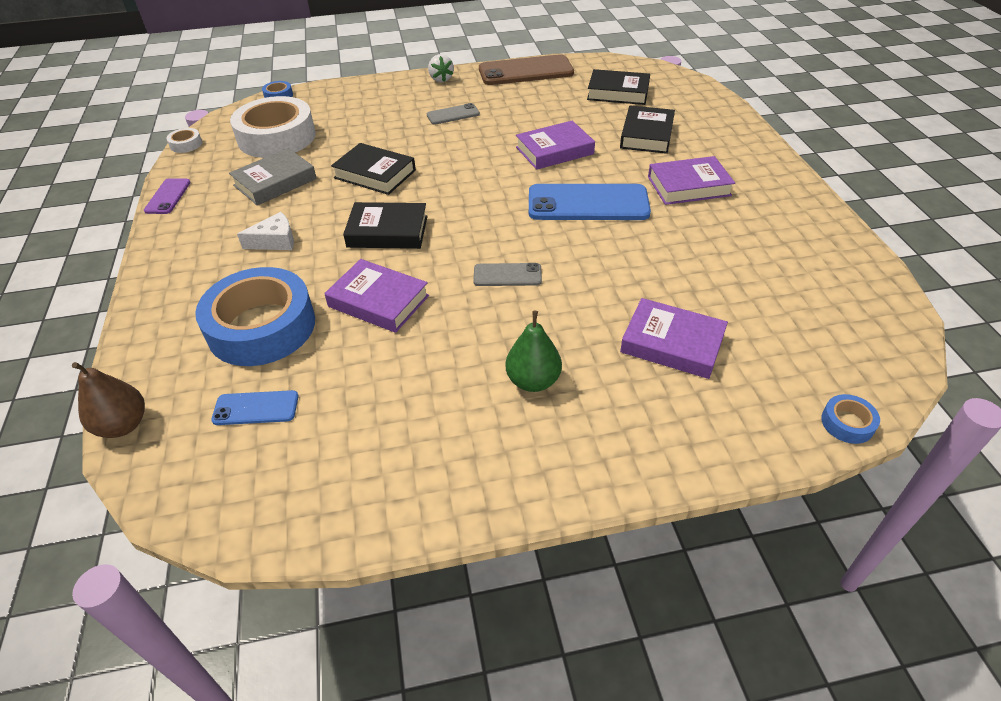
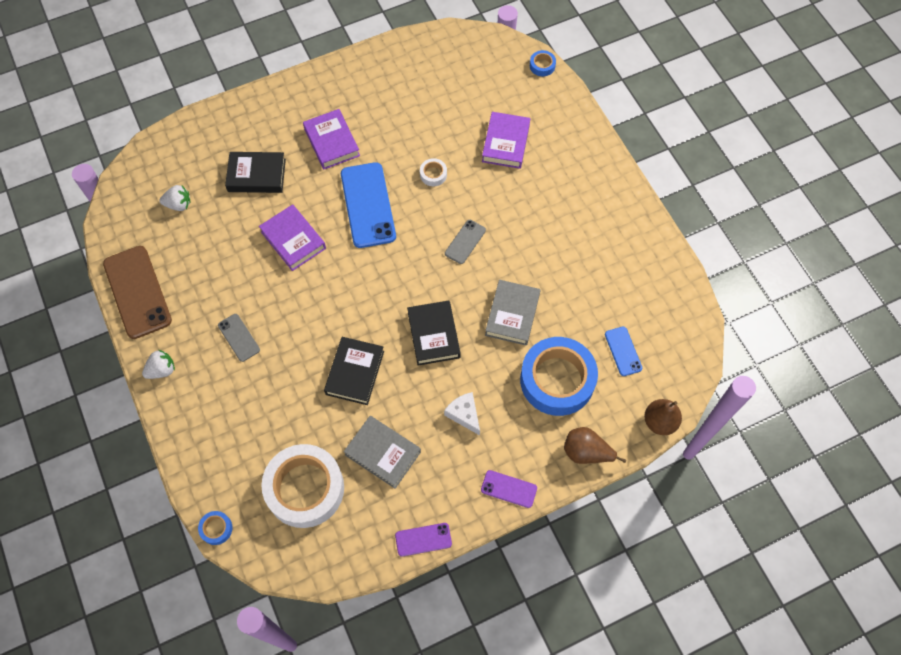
camera: 105 degrees left, 20 degrees up
(148, 335) = (586, 452): none -> brown pear
(164, 261) = (509, 489): none -> purple phone
(186, 144) = (332, 575): white tape -> white tape (433, 174)
(378, 301) = (512, 315): purple book -> grey book
(507, 275) = (465, 242): grey phone -> grey phone turned 45 degrees clockwise
(533, 381) = (556, 209): green pear -> none
(618, 92) = (178, 204): black book -> white strawberry

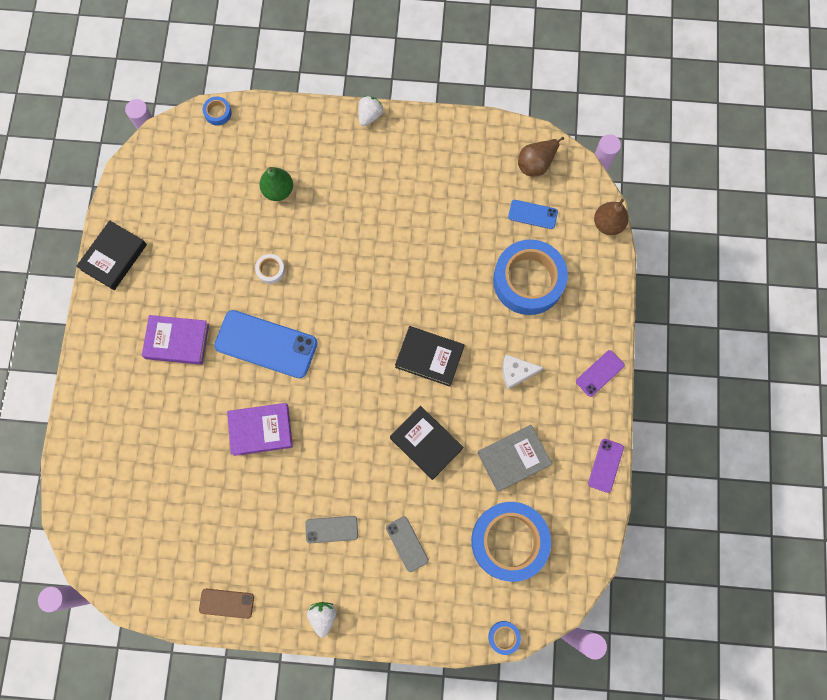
camera: 60 degrees left, 10 degrees up
(137, 292) = (226, 603): brown phone -> brown phone, size x0.51
(178, 204) = (154, 519): white strawberry -> white strawberry (370, 116)
(256, 175) = (169, 429): black book -> black book (114, 257)
(305, 489) = (509, 541): white tape -> blue tape
(465, 242) = (356, 281): grey phone -> grey phone (407, 544)
(505, 143) = (278, 190): purple book -> green pear
(512, 315) = (449, 282): grey book -> none
(586, 452) = (602, 295): brown pear -> brown pear (536, 163)

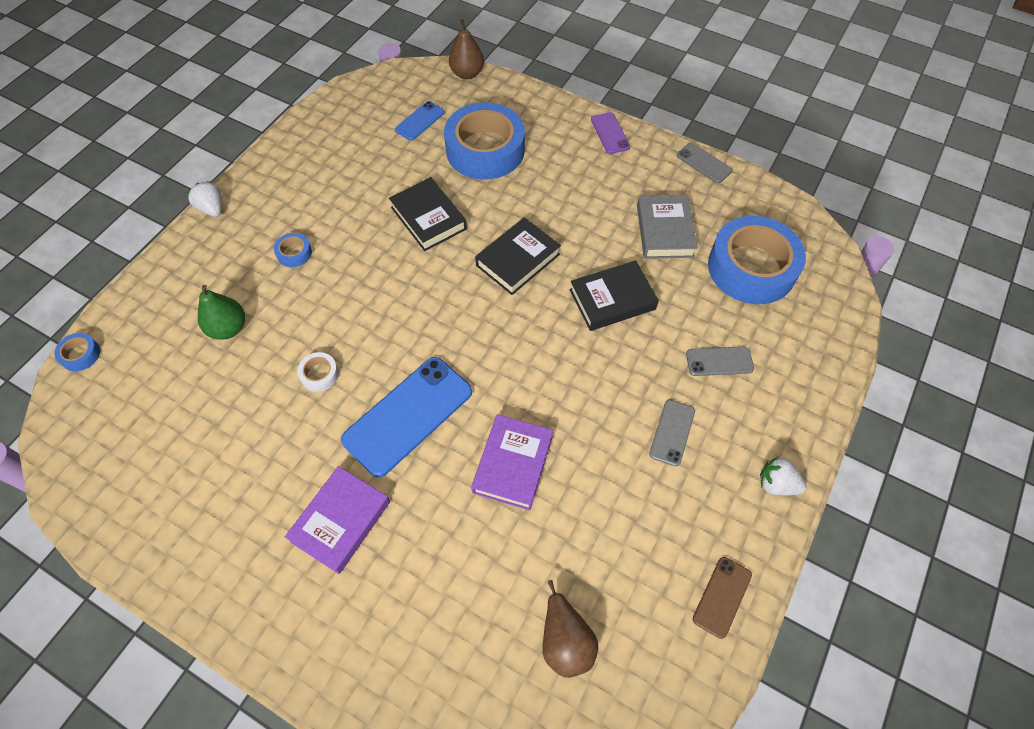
camera: 65 degrees left, 15 degrees down
(114, 257) = (170, 560): black book -> black book (428, 218)
(504, 637) = (854, 311): blue tape -> blue tape (294, 253)
(516, 372) = (575, 194): white cheese -> none
(536, 163) = (370, 99): brown pear -> brown pear (565, 640)
(605, 465) = (704, 163): purple phone -> grey phone

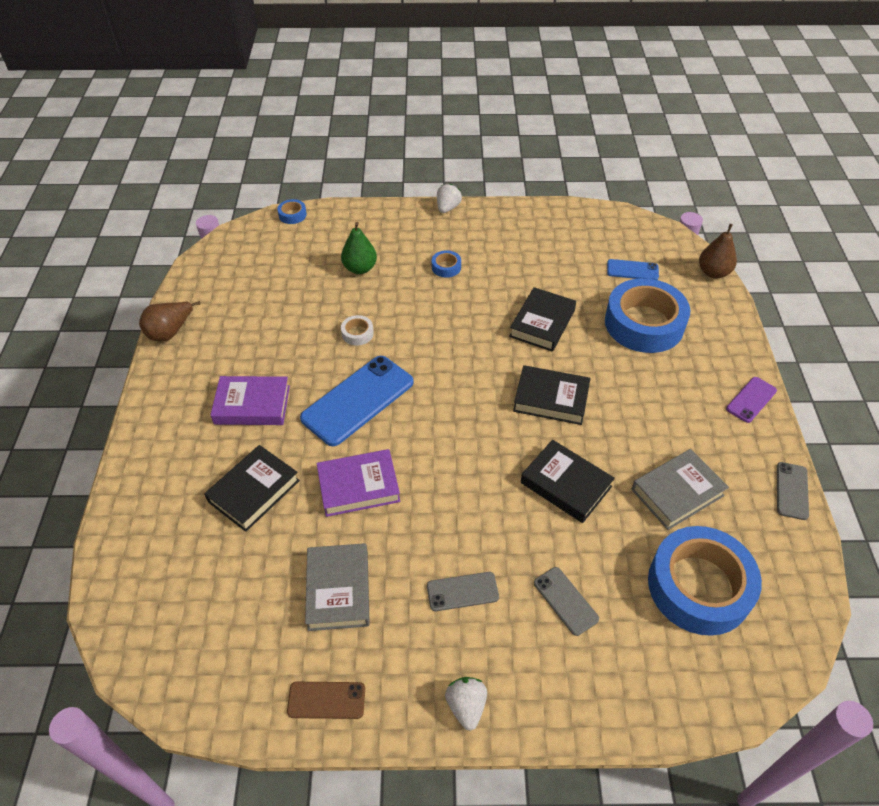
camera: 60 degrees right, 10 degrees down
(408, 415) = (358, 400): blue phone -> blue phone turned 60 degrees counterclockwise
(457, 567) = (254, 491): none -> black book
(565, 640) = (230, 592): brown pear -> brown pear (170, 332)
(616, 535) = (338, 590): none -> grey book

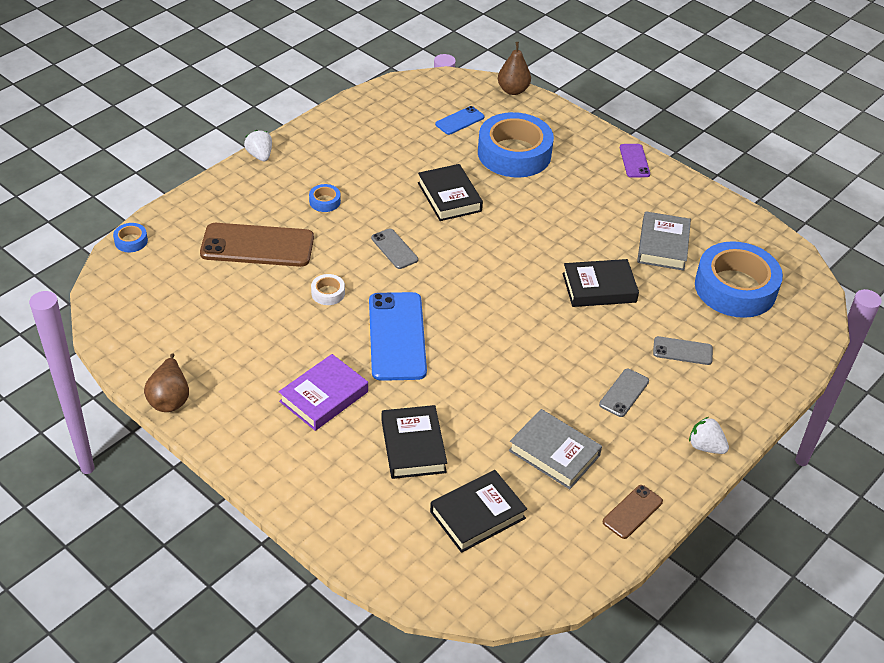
camera: 50 degrees left, 5 degrees down
(358, 486) = (478, 387): purple book -> none
(360, 268) = (257, 246): green pear -> brown phone
(551, 399) = (522, 243): black book -> black book (477, 515)
(792, 491) = (716, 200): grey phone -> grey phone (394, 249)

